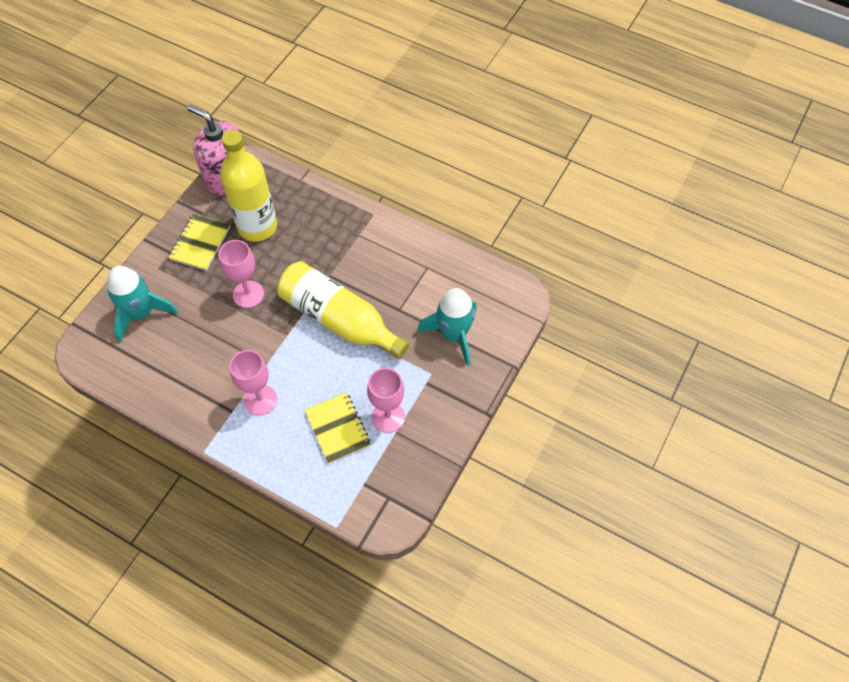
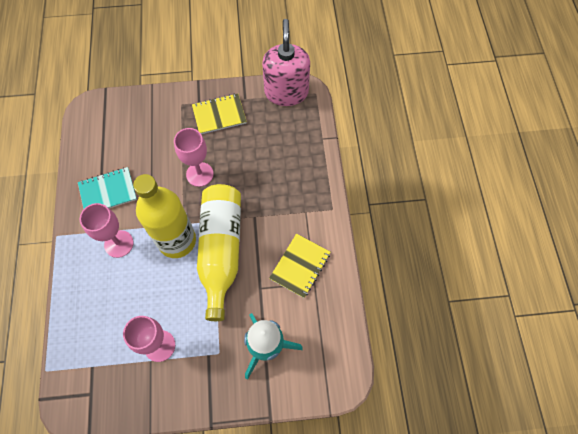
camera: 55 degrees right, 5 degrees up
(141, 313) = (139, 120): turquoise rocket -> none
(196, 381) = (108, 192): none -> turquoise notebook
(257, 226) = (260, 140): yellow bottle -> yellow bottle (177, 241)
(338, 428) = (127, 314): yellow notebook -> yellow notebook (300, 266)

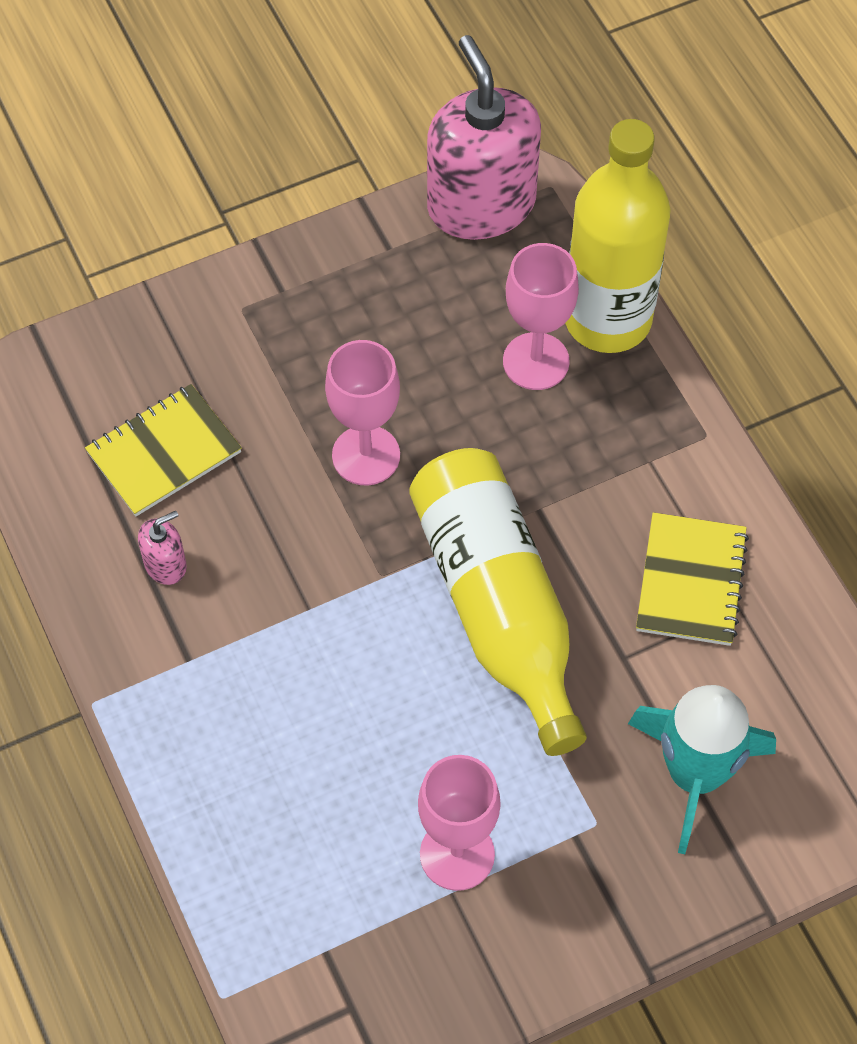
camera: 20 degrees left, 5 degrees down
(108, 192) = (165, 565): turquoise notebook -> pink soap dispenser
(119, 244) = (251, 671): pink goblet -> pink goblet (536, 361)
(177, 241) = (385, 619): yellow bottle -> yellow bottle (607, 319)
(219, 115) = (346, 305): yellow notebook -> yellow notebook (164, 452)

